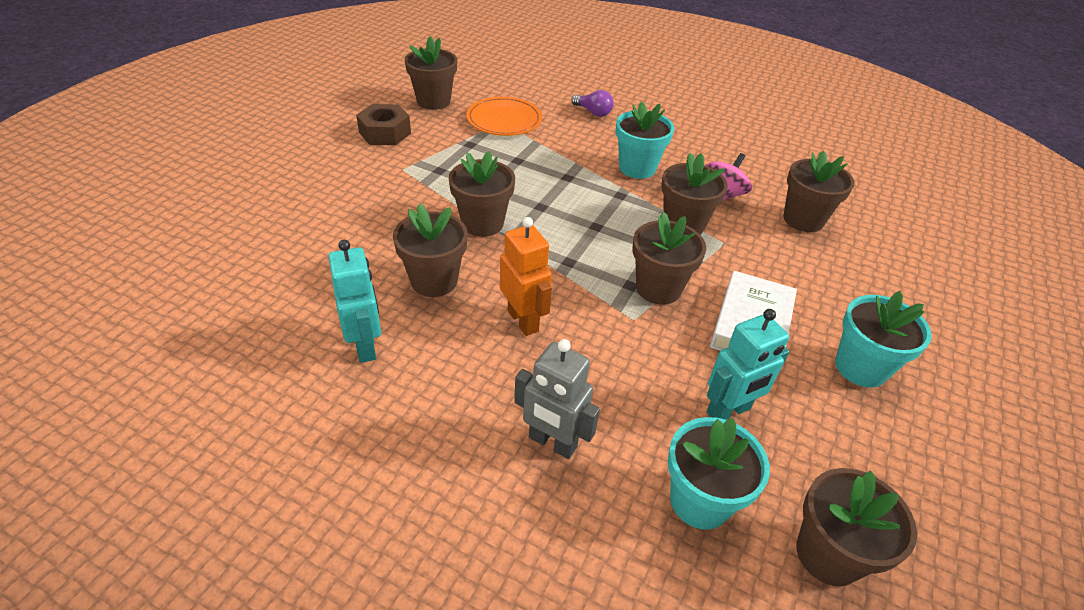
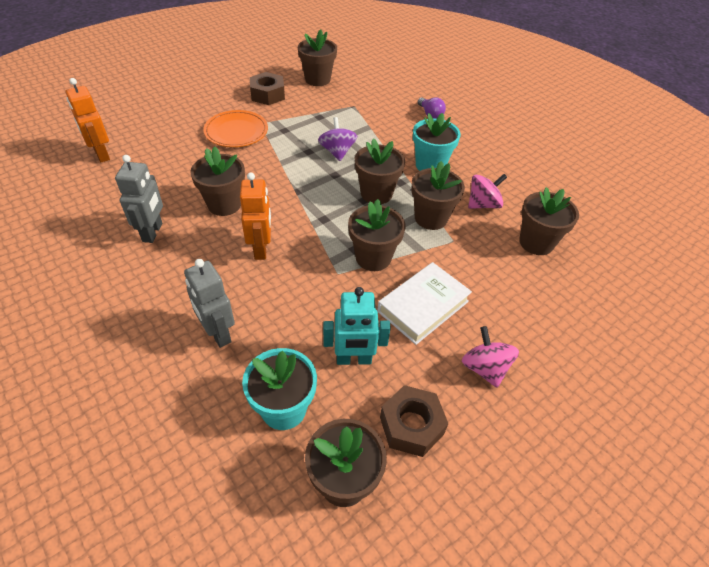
camera: 25 degrees right, 5 degrees up
(208, 266) = (101, 155): none -> orange robot
(366, 346) = (153, 232): turquoise robot -> grey robot
(482, 223) = (285, 175): brown flower pot -> brown flower pot (376, 193)
(504, 120) = (357, 105): orange plate -> orange plate (236, 132)
(523, 180) = (337, 152): none -> purple spinning top
(843, 459) = (411, 425): none -> brown nut
(860, 367) = (484, 368): turquoise flower pot -> pink spinning top

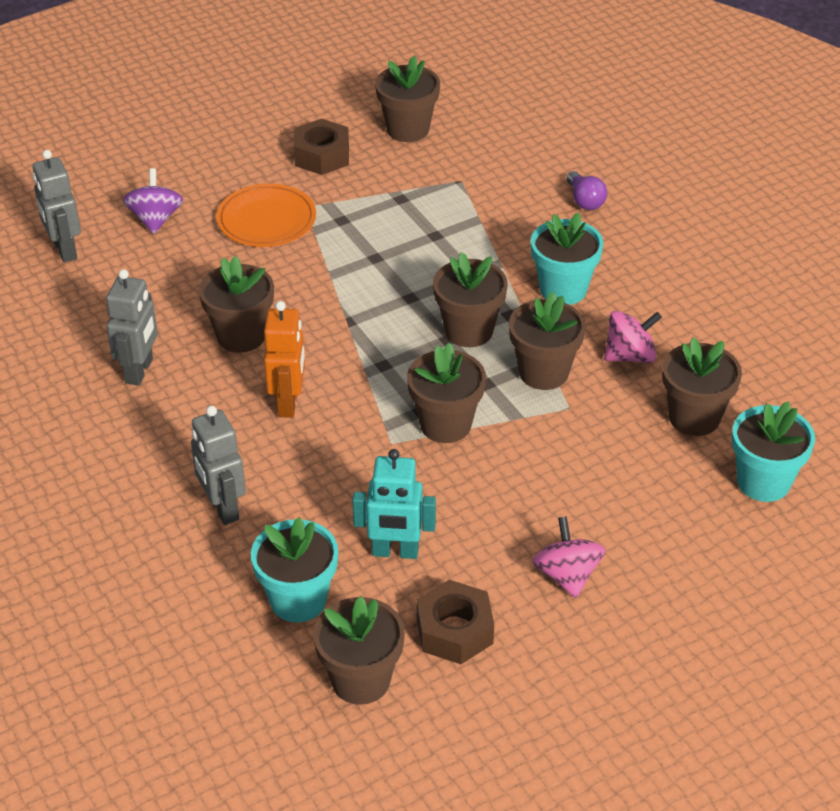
camera: 10 degrees right, 5 degrees down
(101, 155) = (64, 250): orange robot -> grey robot
(337, 152) = (420, 260): purple spinning top -> purple spinning top (155, 219)
(423, 306) = (502, 494): white book -> none
(596, 285) = (763, 482): none -> turquoise flower pot

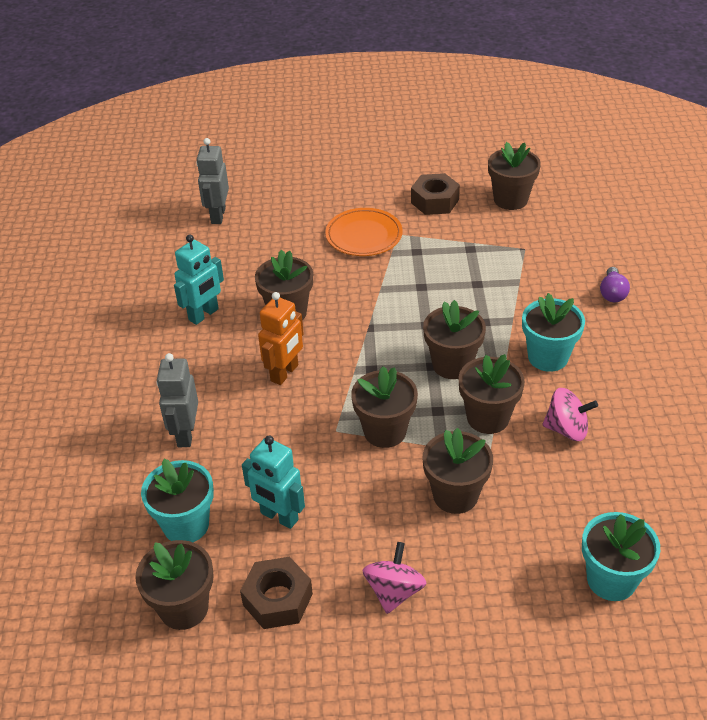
camera: 30 degrees right, 0 degrees up
(140, 371) = (204, 315): grey robot -> turquoise robot
(155, 219) = (290, 212): purple spinning top -> none
(694, 417) = (587, 500): brown flower pot -> brown flower pot (455, 495)

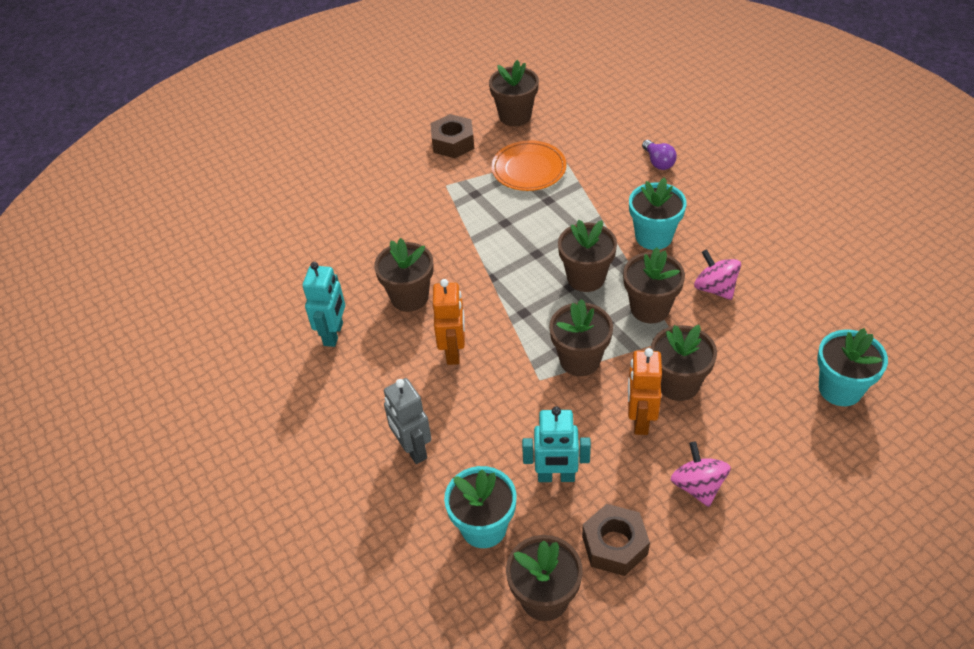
camera: 30 degrees left, 5 degrees up
(217, 215) = (265, 237): grey robot -> none
(364, 235) = (417, 199): orange plate -> orange plate (529, 169)
(392, 508) = (640, 420): none -> orange robot
(566, 429) = (715, 288): pink spinning top -> pink spinning top turned 105 degrees counterclockwise

